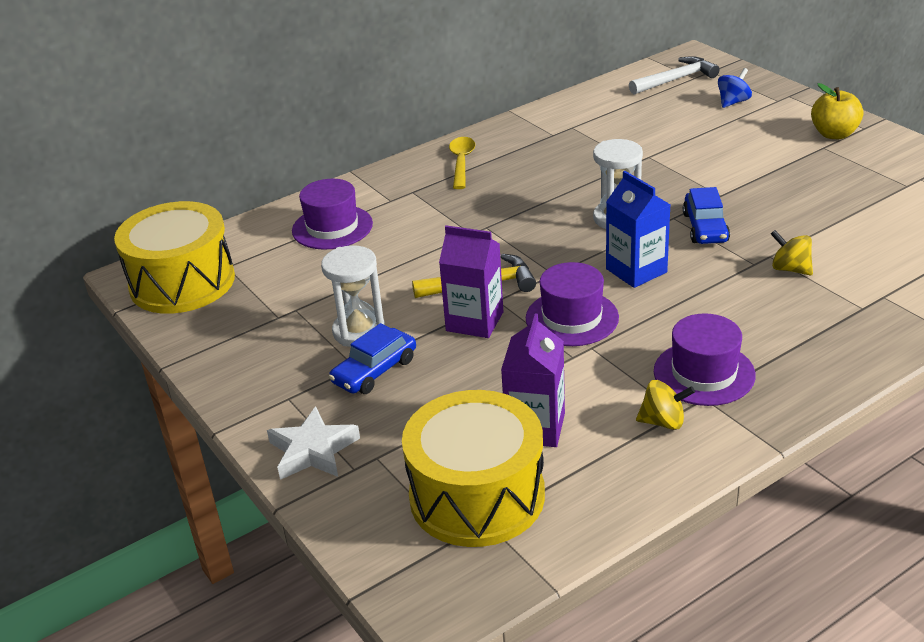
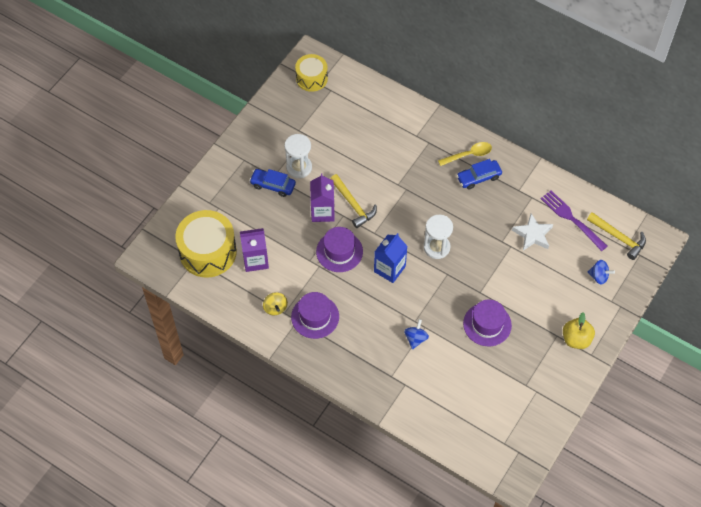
camera: 65 degrees right, 25 degrees up
(182, 282) = (311, 78): yellow drum -> yellow drum, size x0.60
(313, 450) = (215, 183): white star -> white star (532, 234)
(332, 227) = (381, 120): purple hat -> purple hat (487, 324)
(627, 105) = (571, 219): none -> purple fork
(676, 79) = (619, 238): white hammer -> yellow hammer
(705, 228) = (442, 291): blue car -> blue car (478, 177)
(790, 269) = (415, 338): yellow spinning top -> blue spinning top

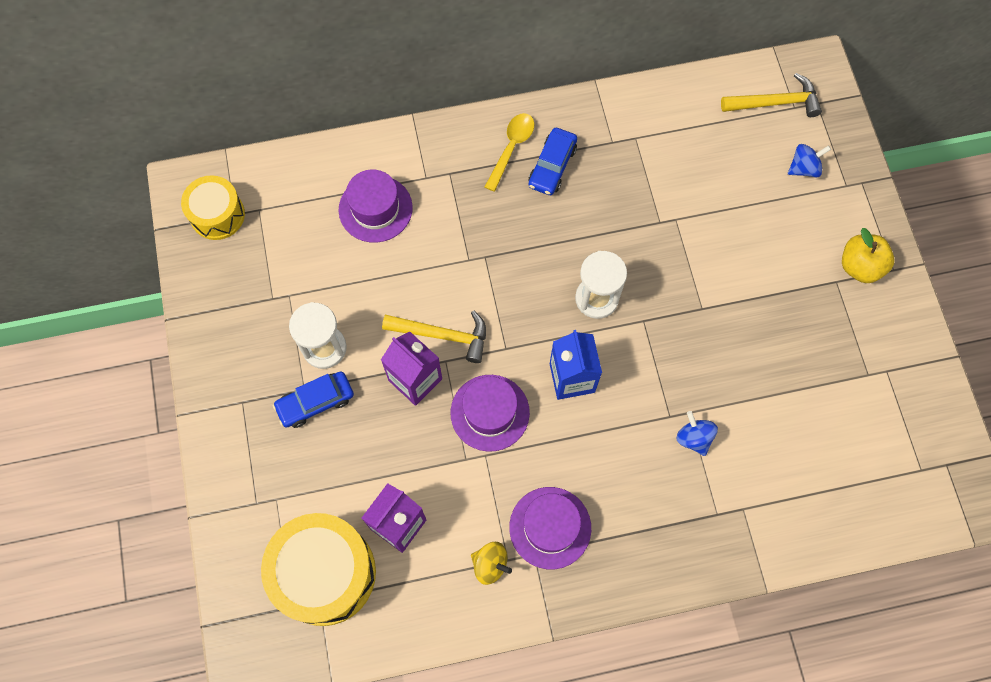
camera: 45 degrees left, 10 degrees up
(487, 324) = (751, 341): purple hat -> purple hat (375, 209)
(532, 234) = (684, 183): white star -> none
(571, 219) = (704, 125): purple fork -> none

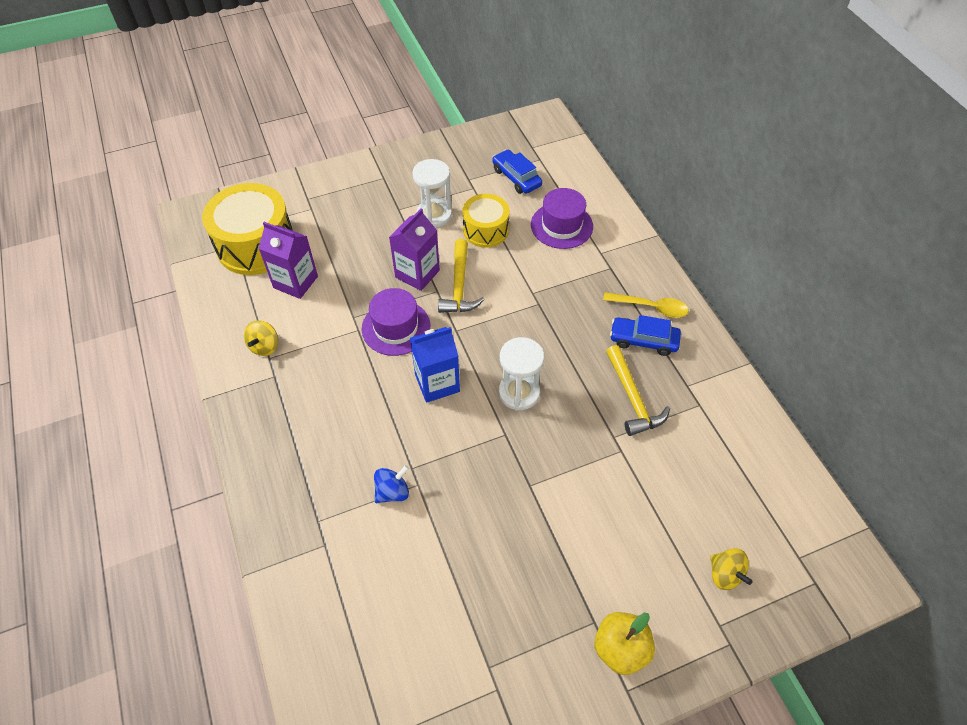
camera: 80 degrees right, 15 degrees down
(217, 215) = (528, 138): yellow drum -> yellow drum (485, 230)
(315, 402) = (389, 217): blue car -> blue car (516, 177)
(550, 527) = (298, 384): purple hat -> none
(775, 102) = (796, 536): yellow hammer -> yellow hammer (632, 398)
(804, 168) = (725, 574): blue spinning top -> yellow spinning top

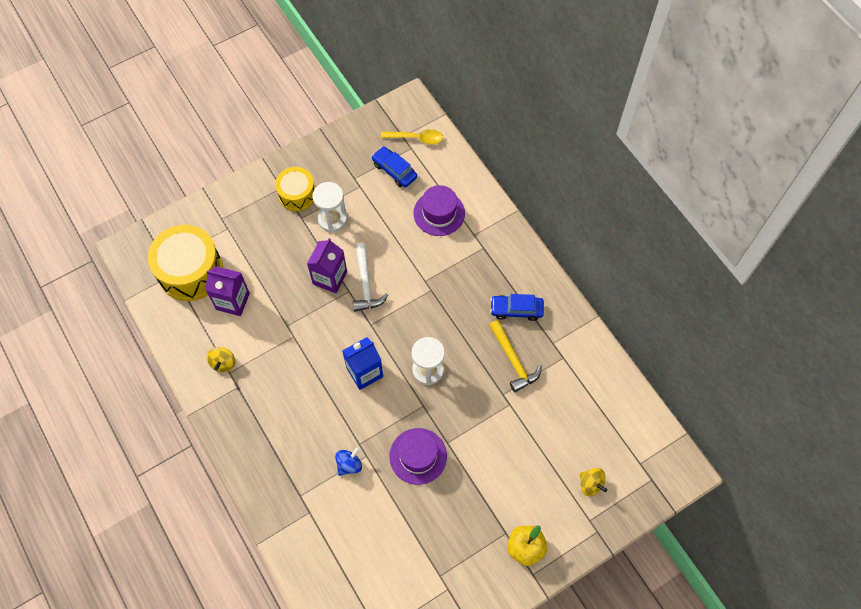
camera: 10 degrees left, 10 degrees up
(396, 327) = (323, 329): purple hat -> purple hat (418, 456)
(459, 286) = (366, 284): yellow hammer -> white hammer
(485, 230) = (377, 227): yellow drum -> yellow drum (297, 194)
(651, 307) = (519, 279): yellow spoon -> yellow spoon (416, 138)

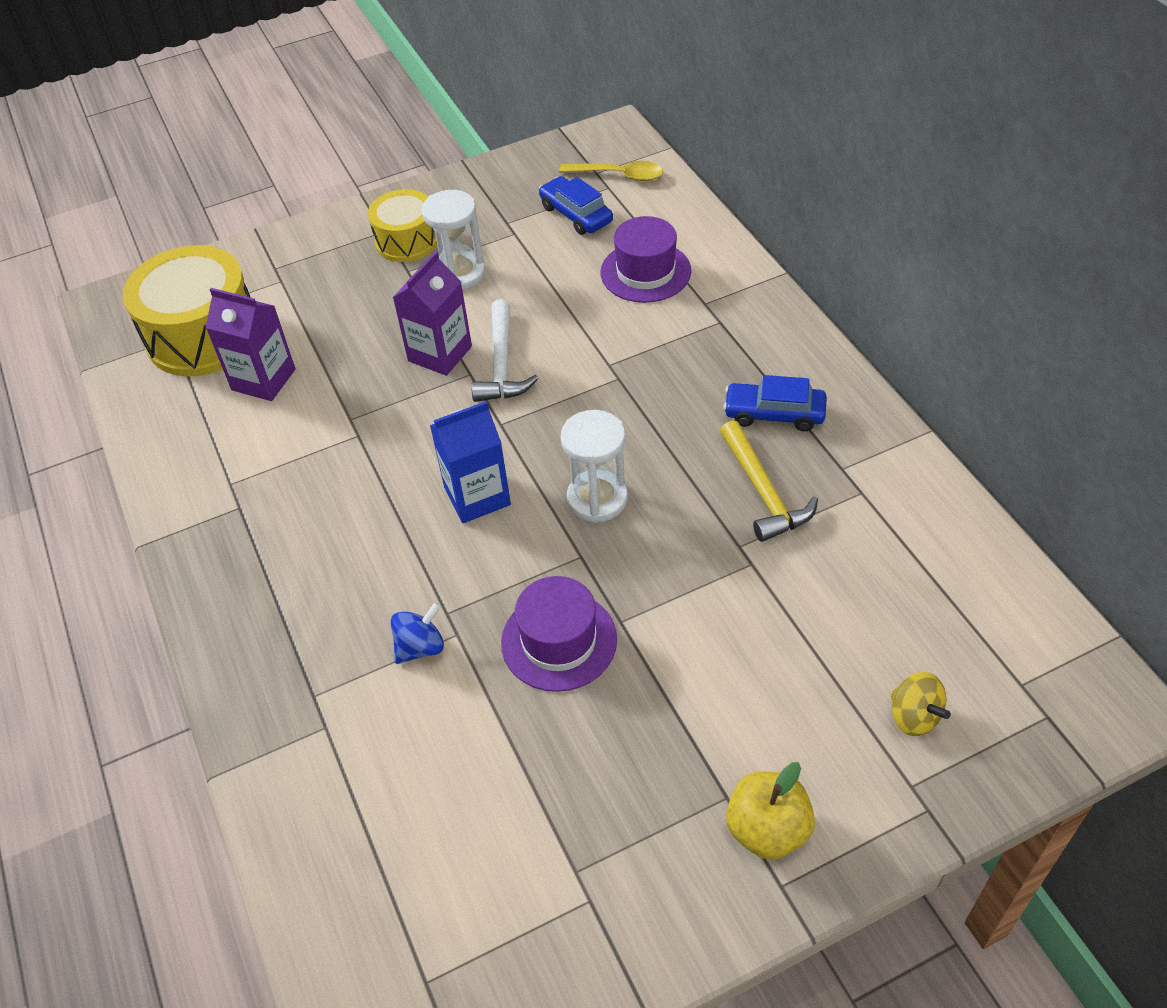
camera: 10 degrees right, 15 degrees down
(223, 363) = (223, 469): yellow spinning top -> none

